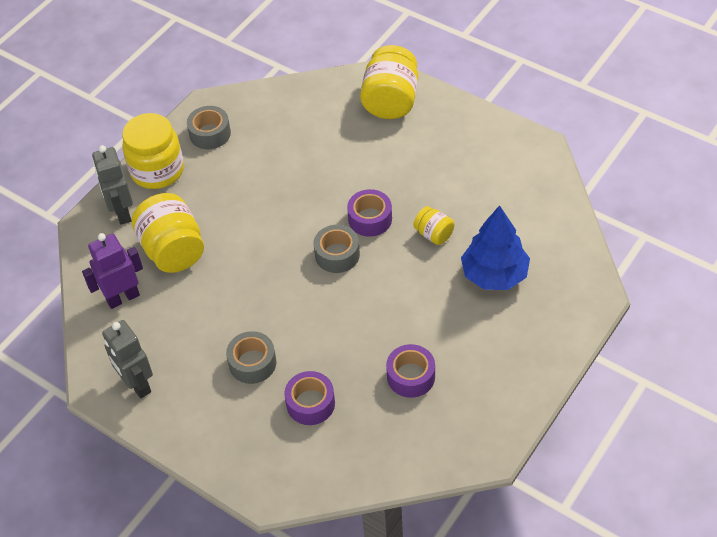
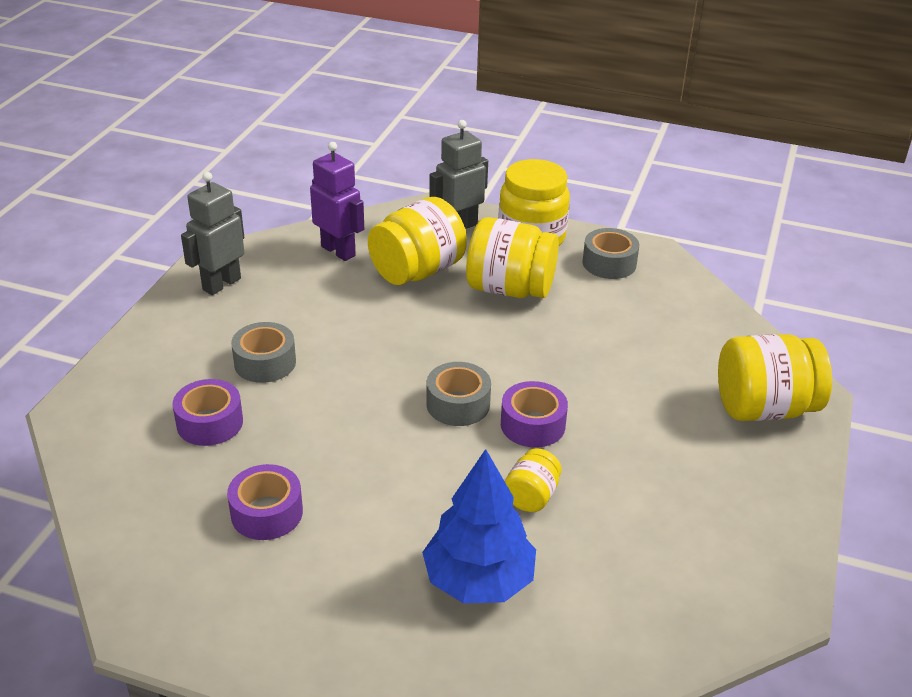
camera: 70 degrees right, 15 degrees down
(218, 198) = (509, 289): none -> yellow jar

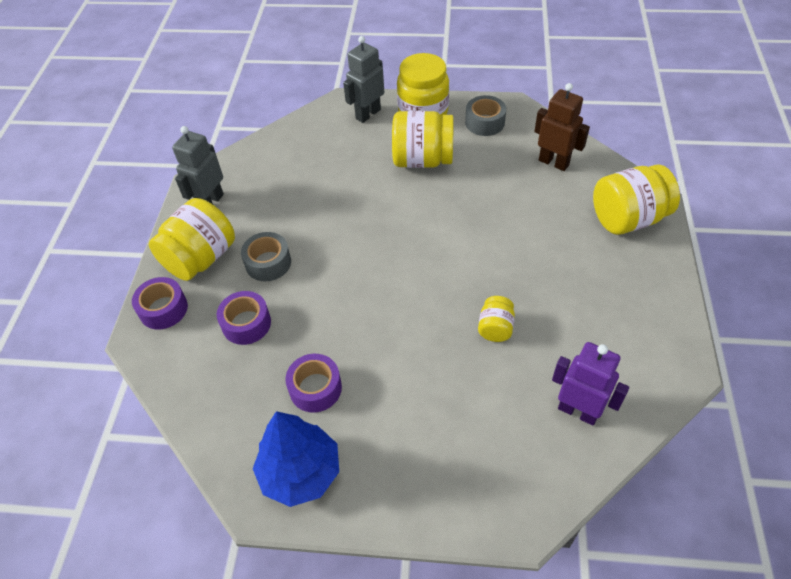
camera: 10 degrees left, 15 degrees up
(338, 251) = (287, 154): purple robot -> purple robot (578, 411)
(417, 271) = (351, 159): yellow jar -> yellow jar (201, 258)
(458, 404) = (419, 265): grey tape -> none
(478, 580) = (482, 404): blue tree -> blue tree (300, 472)
(532, 425) = (476, 269): purple tape -> purple tape (163, 309)
(685, 325) = (554, 162): none -> brown robot

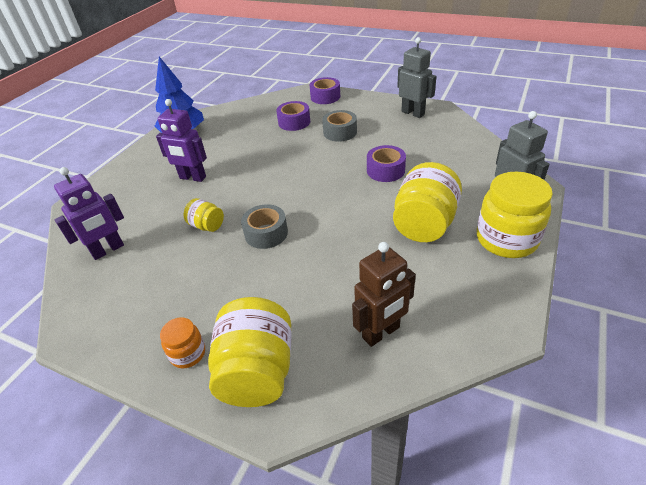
camera: 110 degrees right, 10 degrees down
(201, 258) = (359, 109): yellow jar -> none
(315, 388) = (228, 142): purple tape -> purple tape (385, 170)
(413, 392) = (192, 178): none -> purple robot
(484, 122) = (476, 288): grey tape -> grey tape (266, 233)
(643, 267) = (188, 353): none -> orange jar

